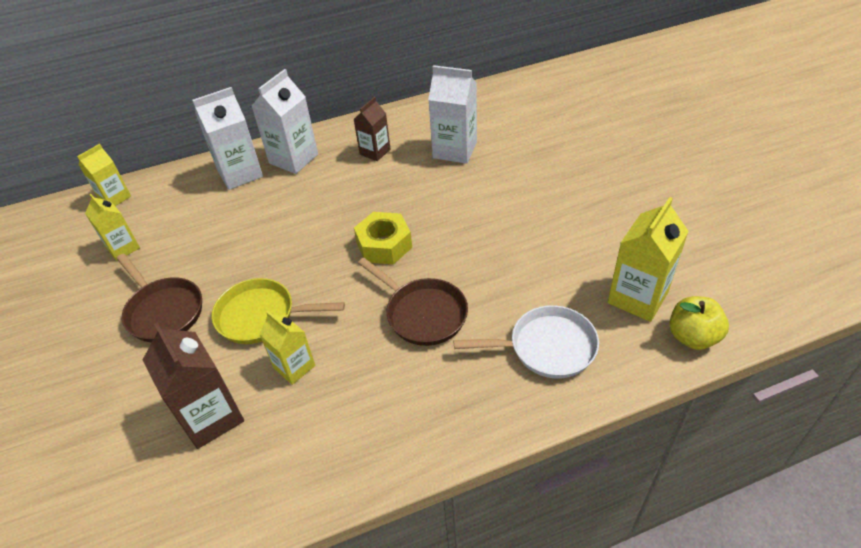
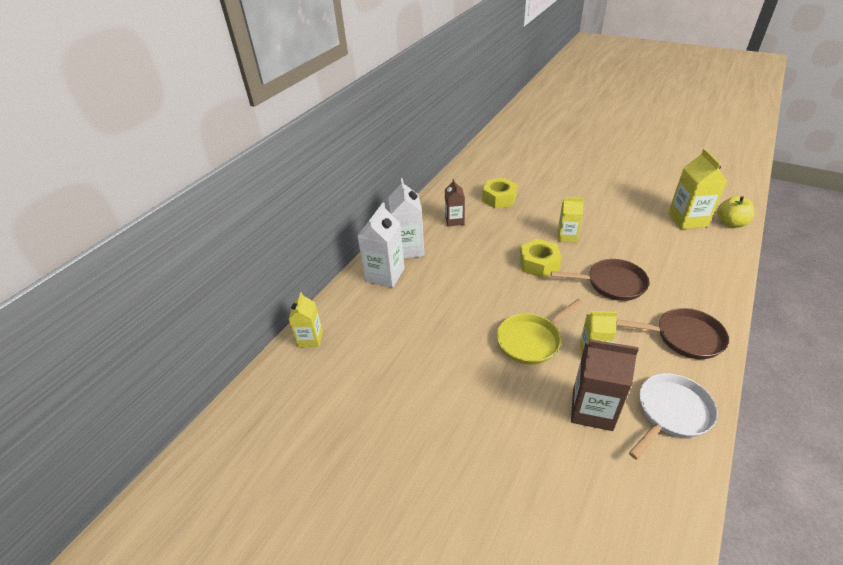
camera: 40 degrees left, 5 degrees down
(123, 248) = (372, 363): yellow carton -> yellow carton (567, 236)
(163, 311) = (465, 378): brown pan -> brown pan (684, 337)
(455, 150) = (499, 198): white carton -> yellow nut
(546, 347) = (687, 263): white pan -> white pan (671, 413)

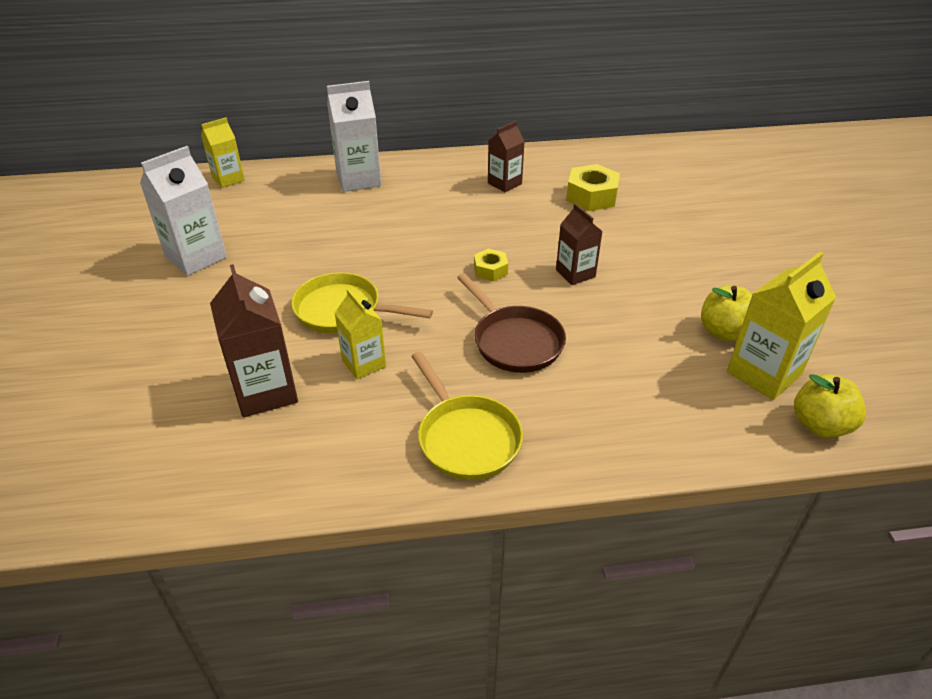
camera: 50 degrees right, 0 degrees up
(408, 249) = (417, 175): white carton -> white carton (196, 257)
(538, 264) = (490, 270): yellow nut -> yellow nut, size x0.58
(567, 236) = (575, 273): yellow carton -> brown carton
(649, 215) = (724, 332): none -> yellow apple
(671, 413) = (308, 460): white pan -> none
(684, 337) = (466, 438): brown pan -> yellow pan

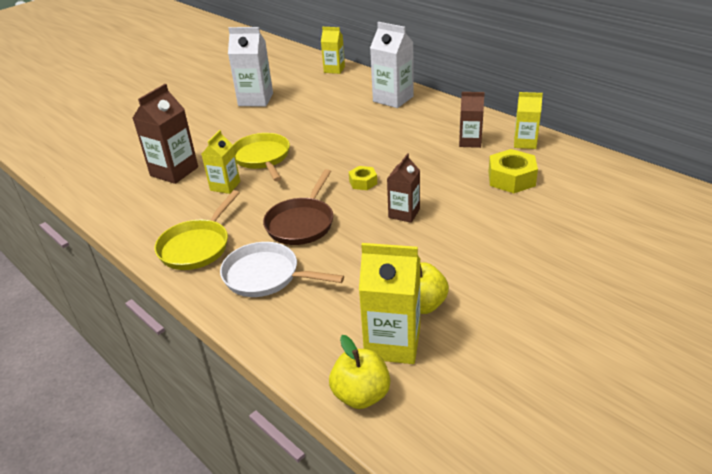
camera: 55 degrees right, 5 degrees down
(545, 162) = (525, 143): none -> yellow carton
(583, 407) = (266, 276): none -> white pan

